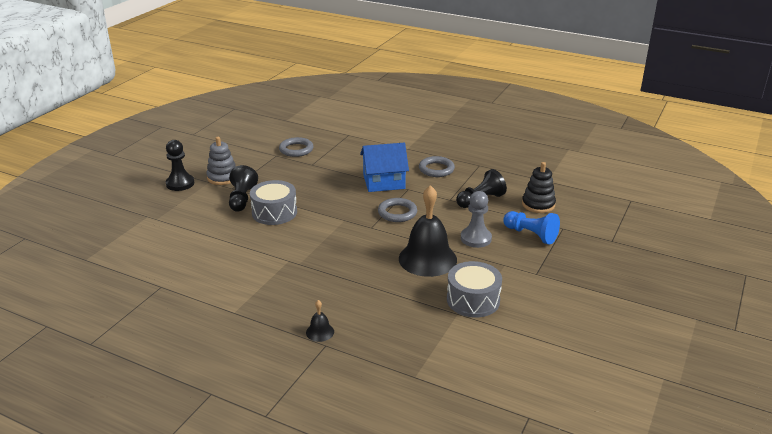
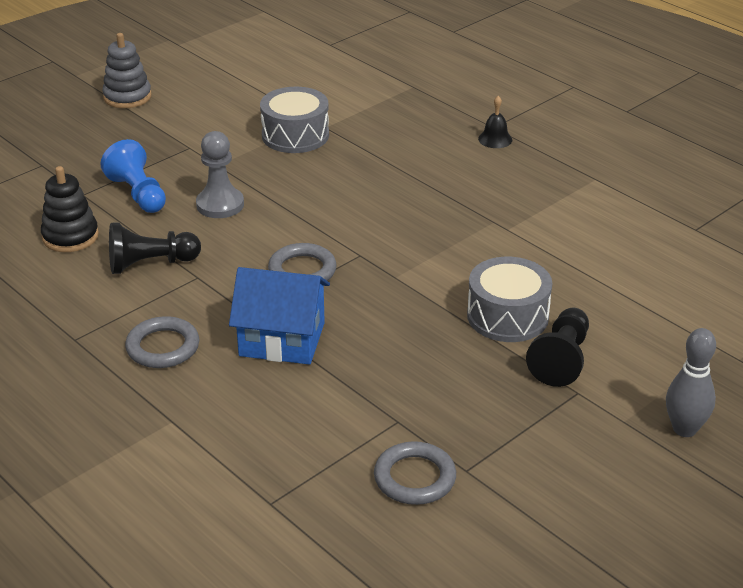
camera: 160 degrees left, 5 degrees up
(180, 184) = (684, 429): black pawn -> grey bowling pin
(222, 177) = (594, 426): grey stacking toy -> grey stacking toy (127, 97)
(427, 259) = (311, 191): black bell -> none

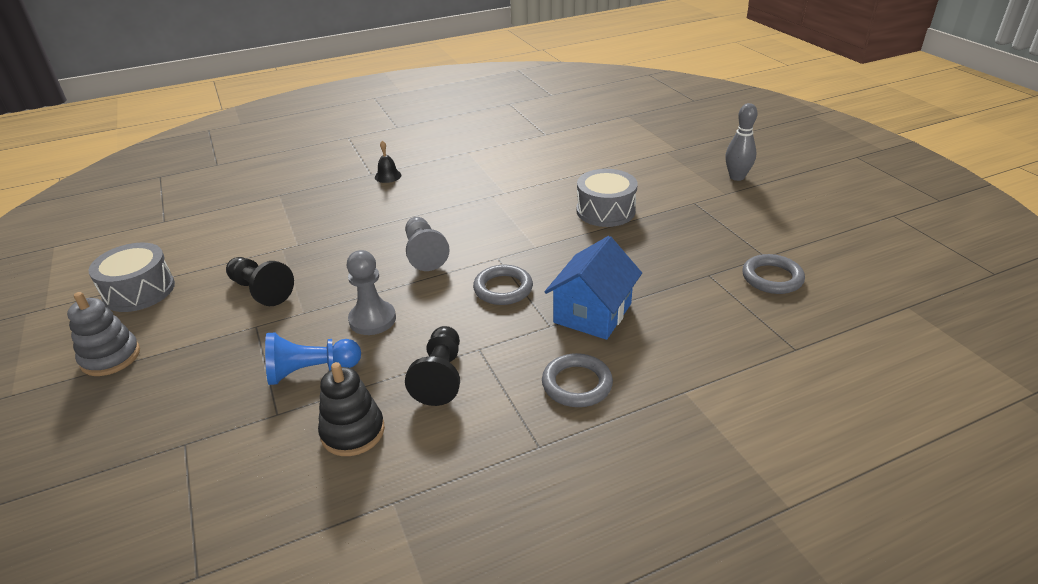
camera: 70 degrees left, 0 degrees up
(295, 135) = (296, 261): grey drum -> grey drum (139, 291)
(345, 205) = (424, 253): none -> grey pawn
(561, 359) = (659, 201): black pawn -> black pawn (261, 291)

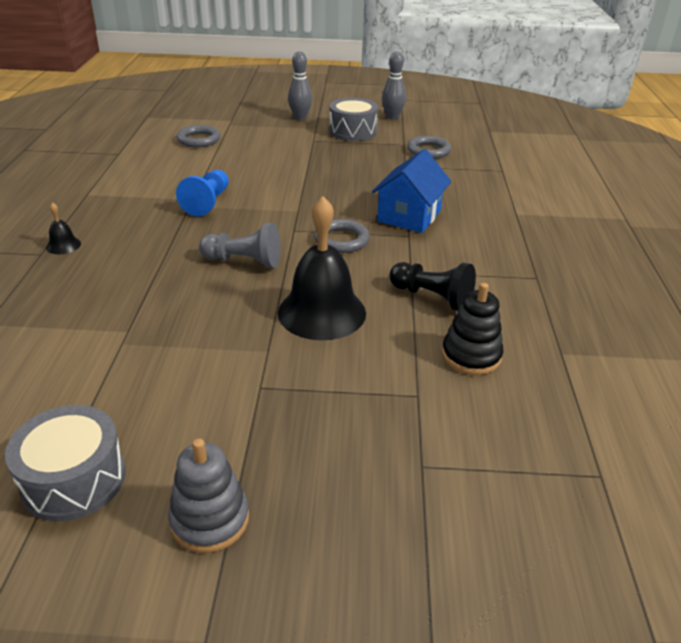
camera: 65 degrees left, 0 degrees up
(261, 291) = (195, 372): black pawn -> none
(311, 371) = (370, 363): blue pawn -> blue pawn (207, 203)
(372, 319) = (322, 312): grey pawn -> black bell
(577, 384) = (483, 245): grey ring -> grey ring (199, 140)
(592, 313) = (409, 216): blue house -> blue house turned 60 degrees clockwise
(605, 211) = (282, 170): grey drum -> grey drum (352, 131)
(829, 226) = (392, 117): none -> grey bowling pin

